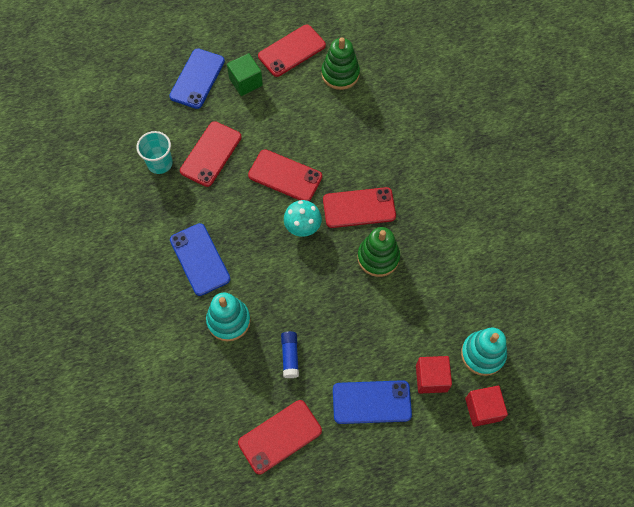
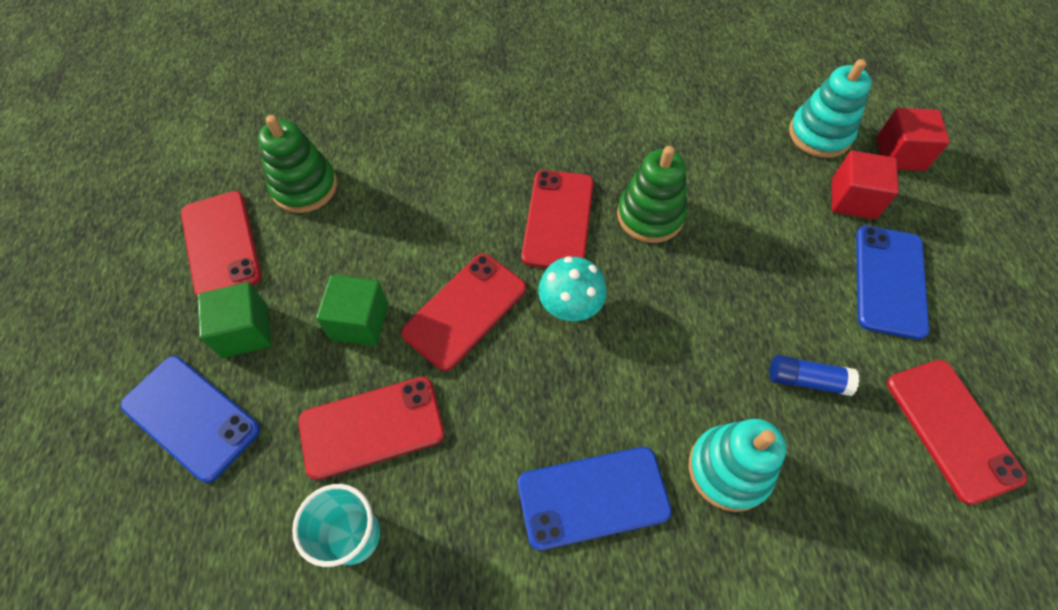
camera: 75 degrees left, 5 degrees down
(211, 154) = (372, 427): red phone -> red phone turned 60 degrees counterclockwise
(265, 129) = (360, 322): none -> green cube

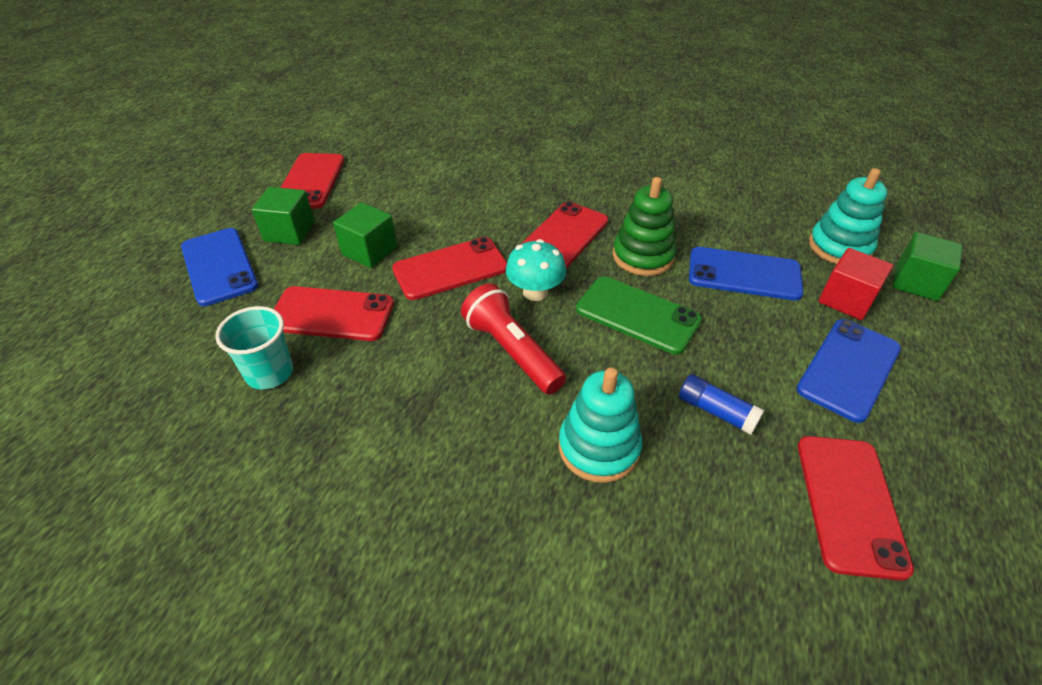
camera: 25 degrees right, 15 degrees down
(304, 187) = (389, 166): green stacking toy -> none
(589, 392) = (512, 351): none -> red flashlight
(593, 497) = (466, 420): blue phone -> blue phone (744, 274)
(683, 294) = (637, 315): none -> green phone
(900, 154) = (916, 282): red cube -> green cube

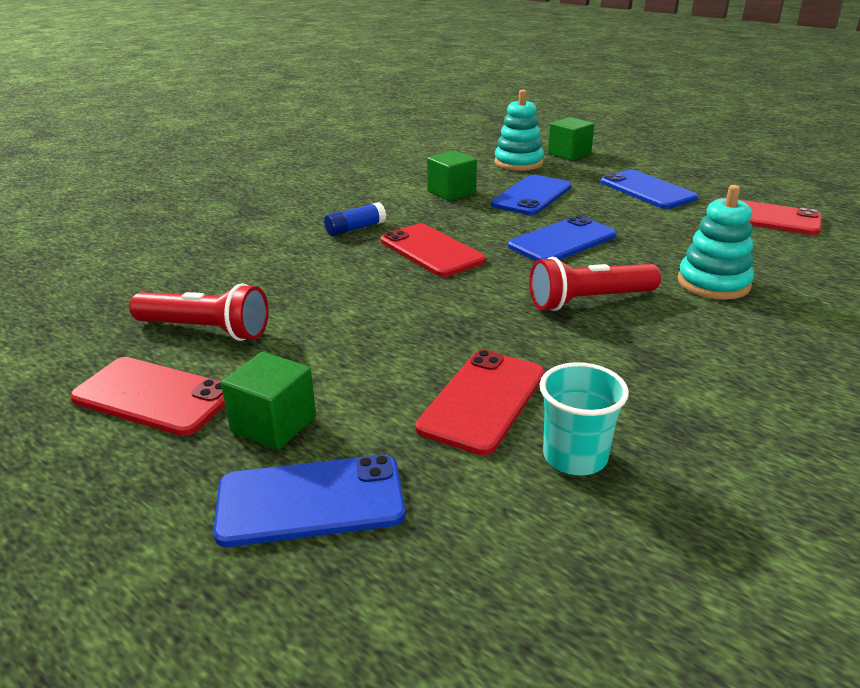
camera: 70 degrees left, 15 degrees down
(369, 251) = (372, 362): green cube -> green cube (451, 192)
(389, 173) = (206, 330): none -> red flashlight
(450, 269) = (443, 314): red phone -> none
(535, 292) = (508, 277): turquoise mushroom -> none
(637, 315) = (562, 241): green phone -> blue phone
(643, 256) = (485, 224): green stacking toy -> none
(716, 411) = (680, 236): blue glue stick -> blue glue stick (355, 229)
(846, 300) = (577, 175): red cube -> none

